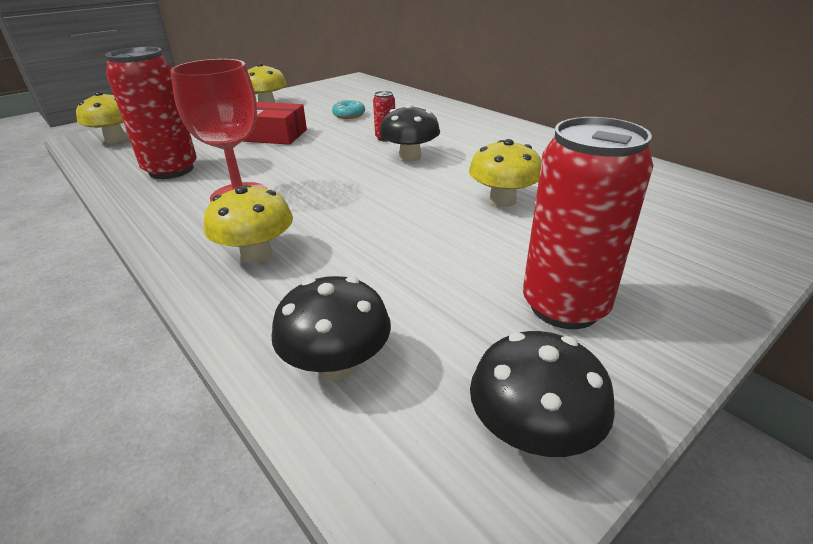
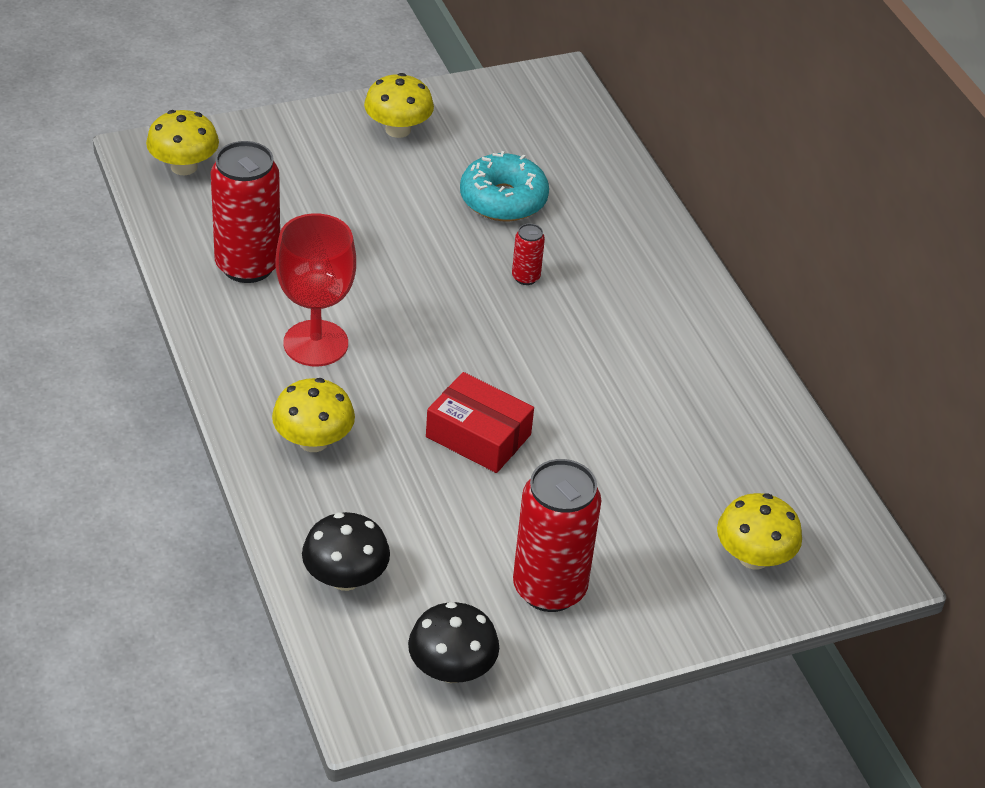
camera: 15 degrees right, 10 degrees up
(273, 135) = (384, 222): red box -> red box (478, 436)
(349, 115) = (503, 199): turquoise donut -> turquoise donut, size x1.81
(410, 157) = (535, 330): black mushroom -> none
(502, 200) = (590, 445): yellow mushroom -> yellow mushroom (753, 557)

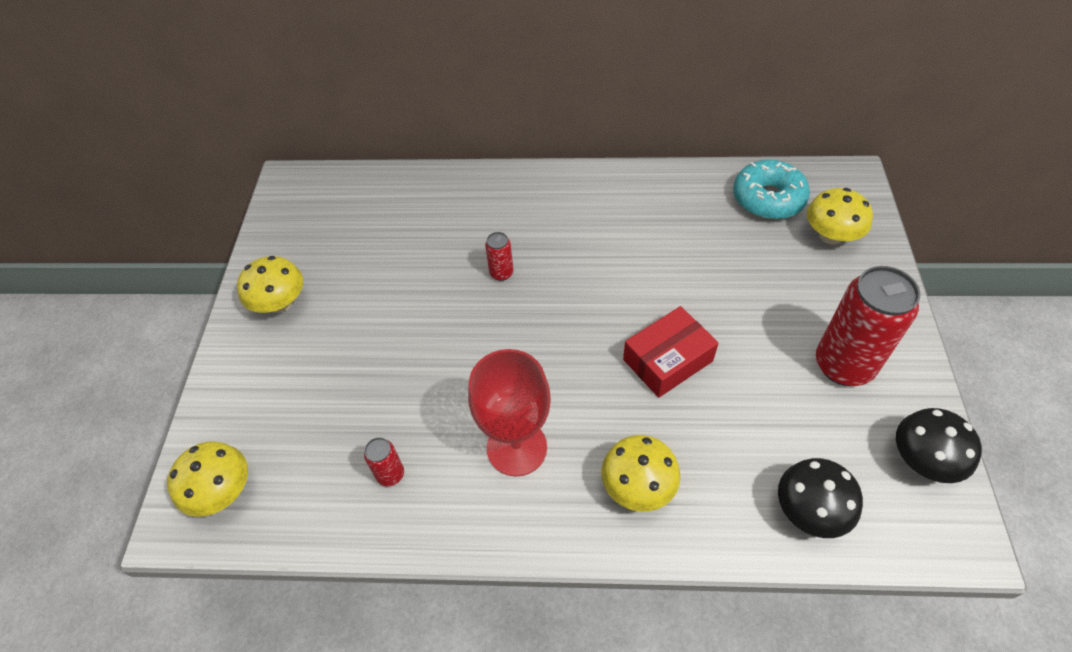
camera: 60 degrees left, 10 degrees up
(247, 265) = (390, 474): red can -> red can, size x0.45
(503, 199) = (406, 259): turquoise donut -> turquoise donut (768, 199)

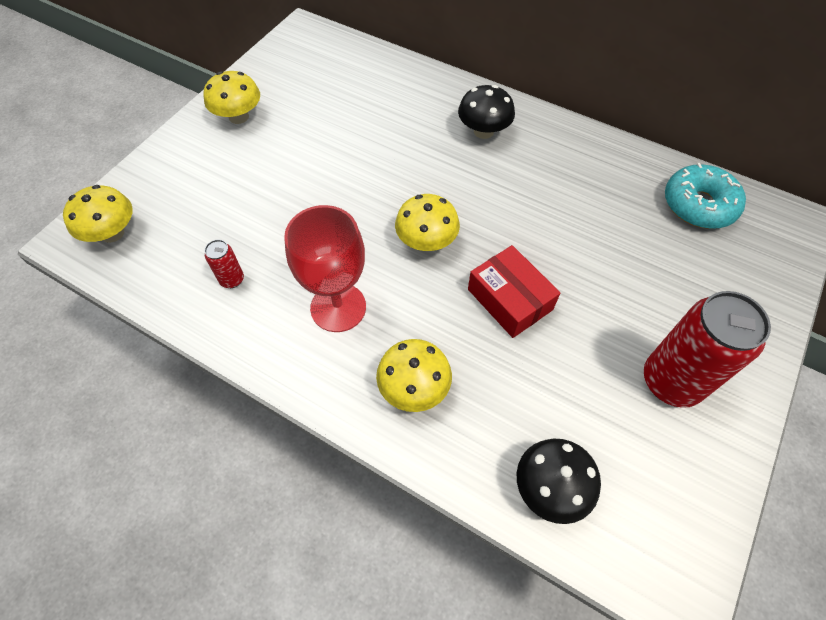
camera: 25 degrees right, 5 degrees up
(501, 273) = (418, 166): red can -> none
(667, 360) = (509, 299): red box -> red box turned 60 degrees clockwise
(831, 236) = (739, 263): yellow mushroom -> yellow mushroom (426, 241)
(923, 460) = (691, 503): black mushroom -> black mushroom (483, 131)

